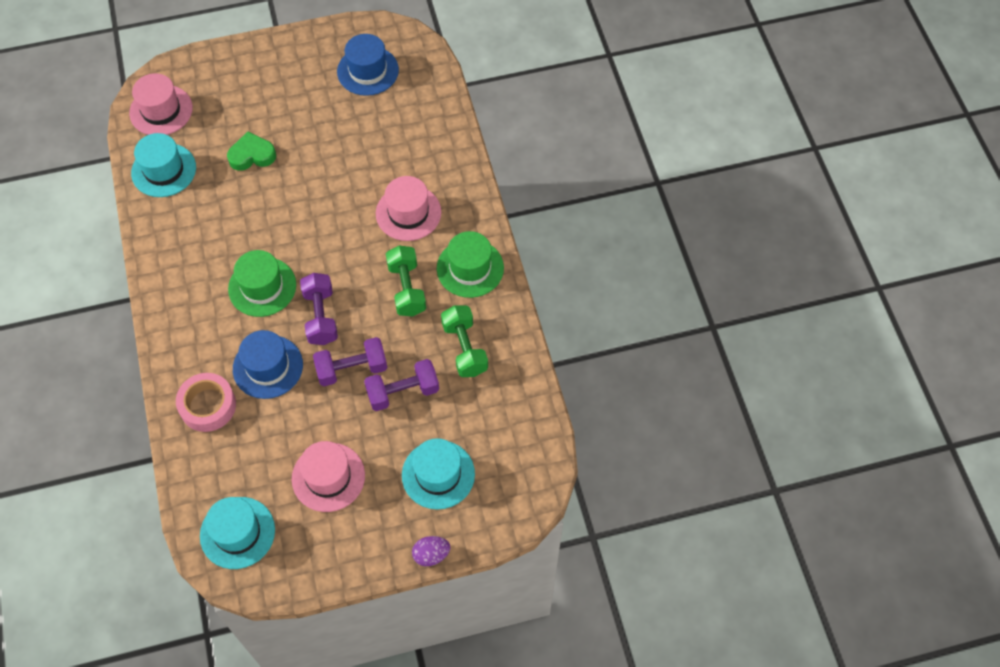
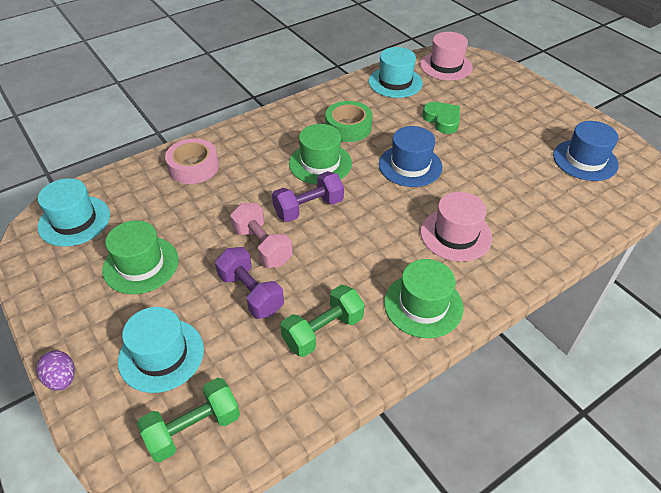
camera: 70 degrees right, 15 degrees down
(218, 243) = (348, 127): none -> green tape
(268, 367) = (243, 190): blue hat -> blue hat (410, 166)
(328, 477) = (141, 265): pink hat -> green hat
(352, 369) = (262, 246): purple dumbbell -> pink dumbbell
(407, 289) = (370, 260): green dumbbell -> green dumbbell (193, 429)

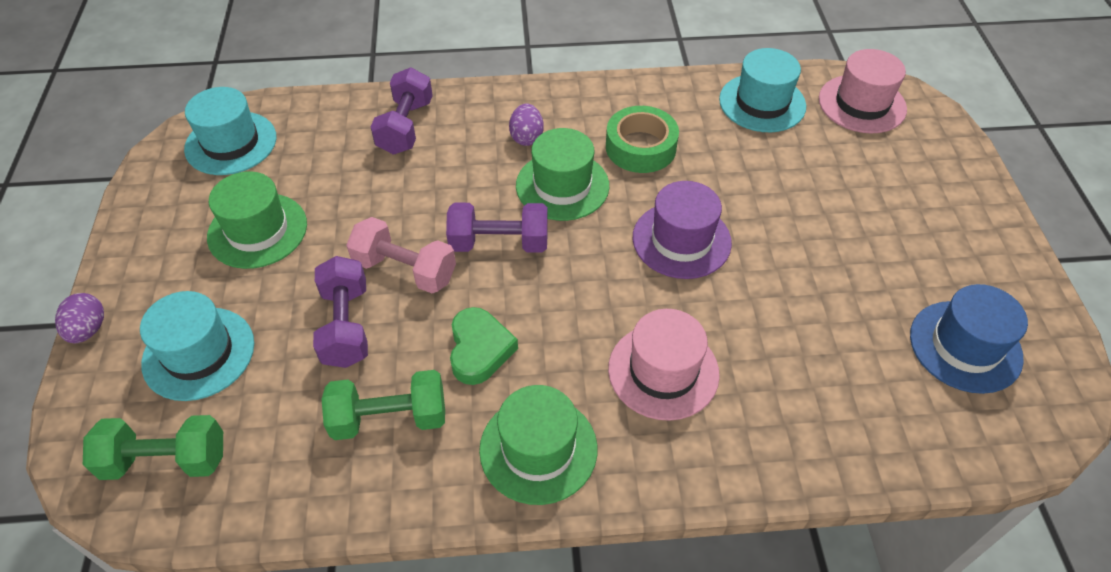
camera: 30 degrees right, 5 degrees up
(193, 167) = (405, 127): pink tape -> purple dumbbell
(262, 246) = (405, 270): pink dumbbell -> pink dumbbell turned 60 degrees counterclockwise
(277, 145) = (526, 137): none -> purple egg
(410, 166) = (681, 240): blue hat -> purple hat
(442, 120) = (785, 189): green heart -> green heart (479, 349)

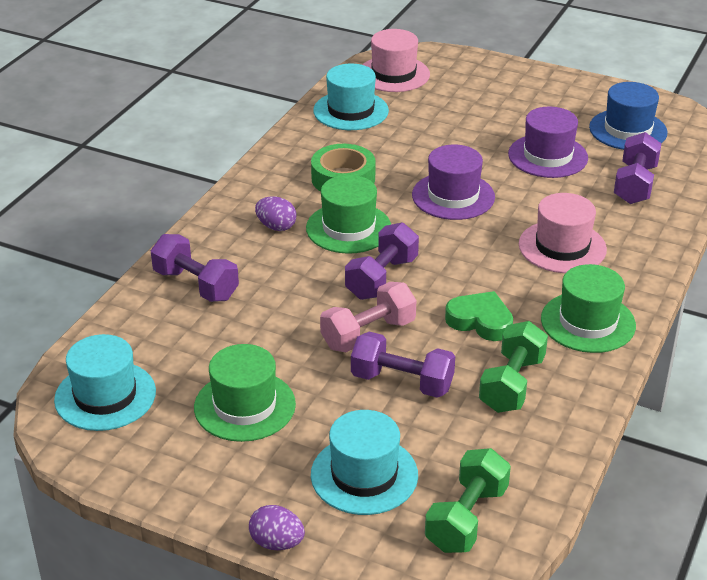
camera: 60 degrees left, 15 degrees down
(832, 290) = (548, 156): none -> purple hat
(851, 397) = (635, 184): none -> purple dumbbell

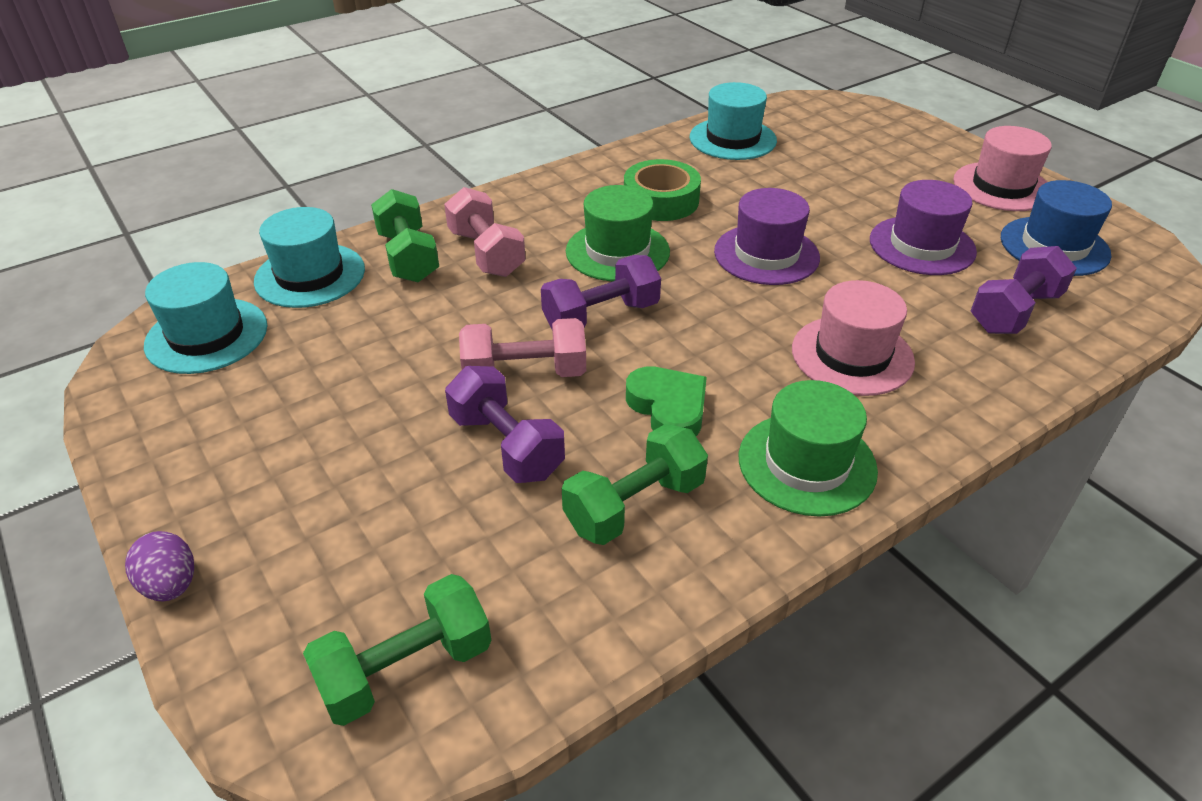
camera: 30 degrees right, 5 degrees up
(196, 285) = (408, 257): purple dumbbell -> green dumbbell
(244, 406) = (317, 402): green hat -> none
(253, 262) = (486, 253): none -> pink dumbbell
(276, 226) = (545, 226): purple egg -> none
(364, 475) = (350, 544): turquoise hat -> turquoise hat (310, 275)
(393, 74) = (812, 117): pink hat -> pink hat (1002, 187)

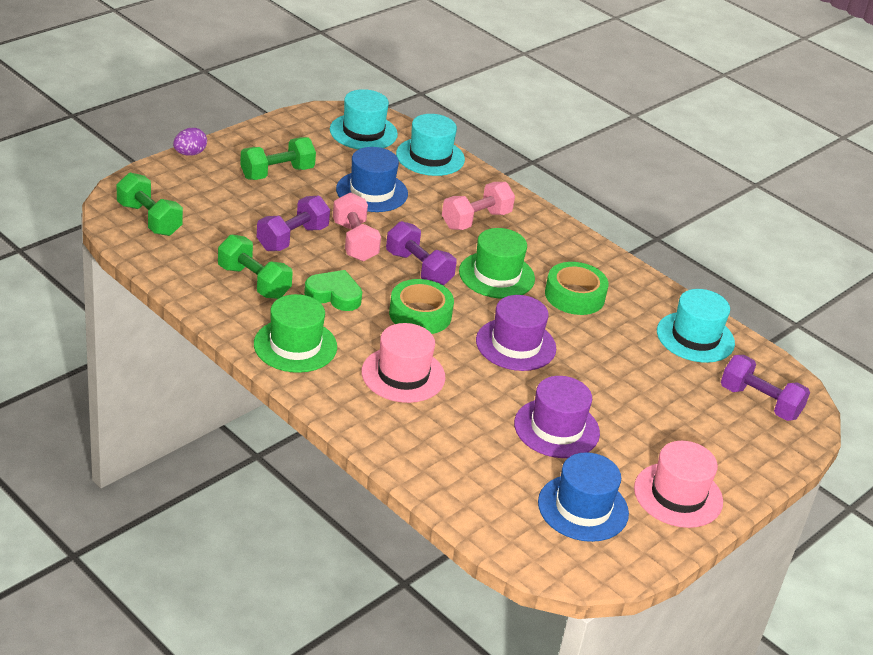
camera: 75 degrees right, 5 degrees down
(388, 342) = (372, 192): none -> blue hat
(408, 257) = (461, 190): green dumbbell -> green dumbbell (277, 173)
(668, 408) = (334, 295): green heart -> green heart turned 120 degrees counterclockwise
(711, 326) = (420, 314): none -> green tape
(1014, 312) = (477, 464): purple dumbbell -> purple dumbbell (759, 402)

